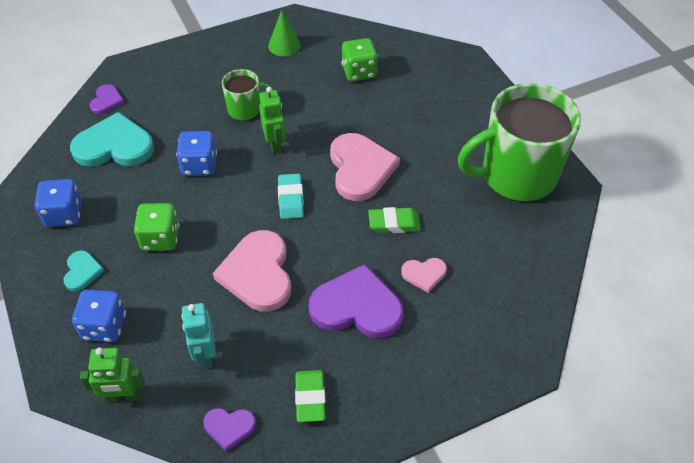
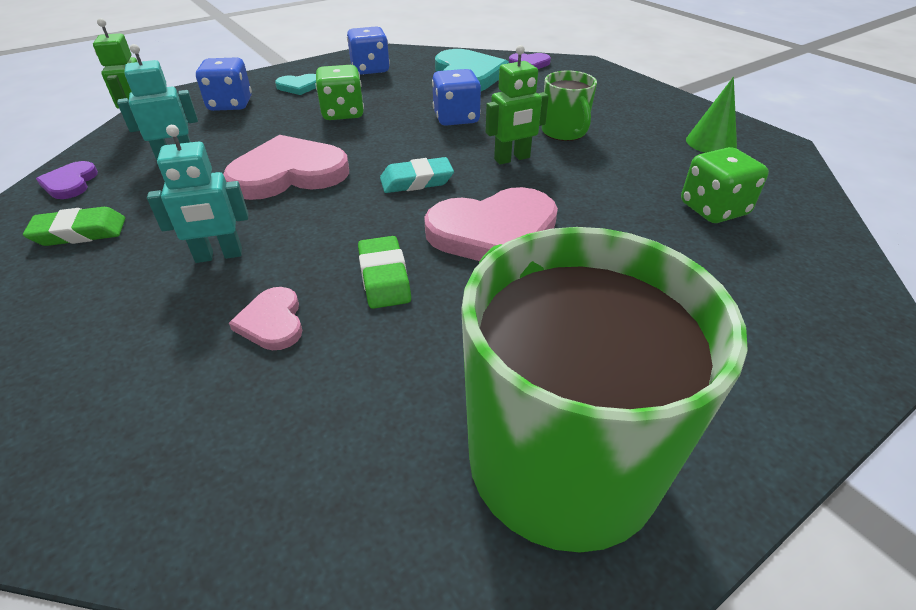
camera: 80 degrees right, 10 degrees down
(357, 306) = (219, 255): purple heart -> turquoise robot

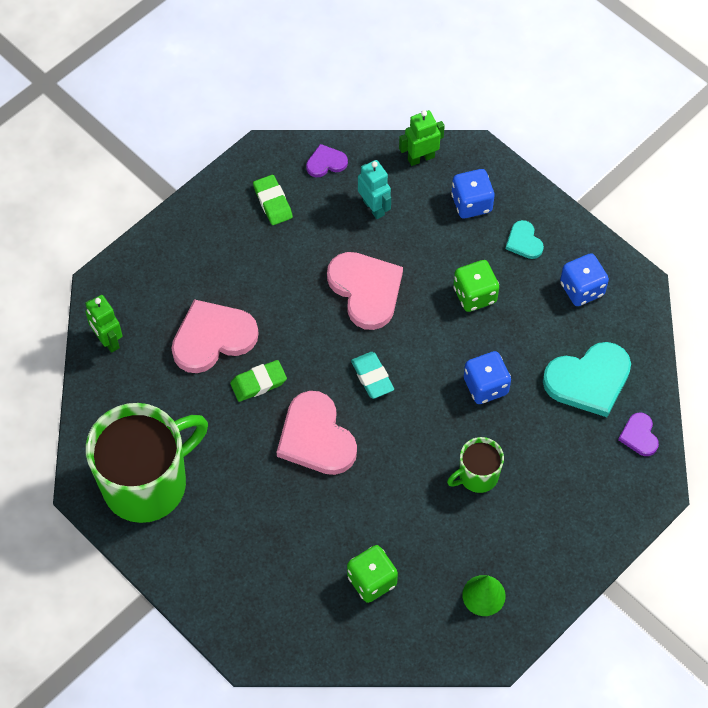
camera: 80 degrees right, 20 degrees up
(219, 255) = (263, 288): turquoise robot -> none
(272, 322) = (212, 338): pink heart -> pink heart, size x2.00
(512, 159) = (420, 439): green robot -> green robot (108, 340)

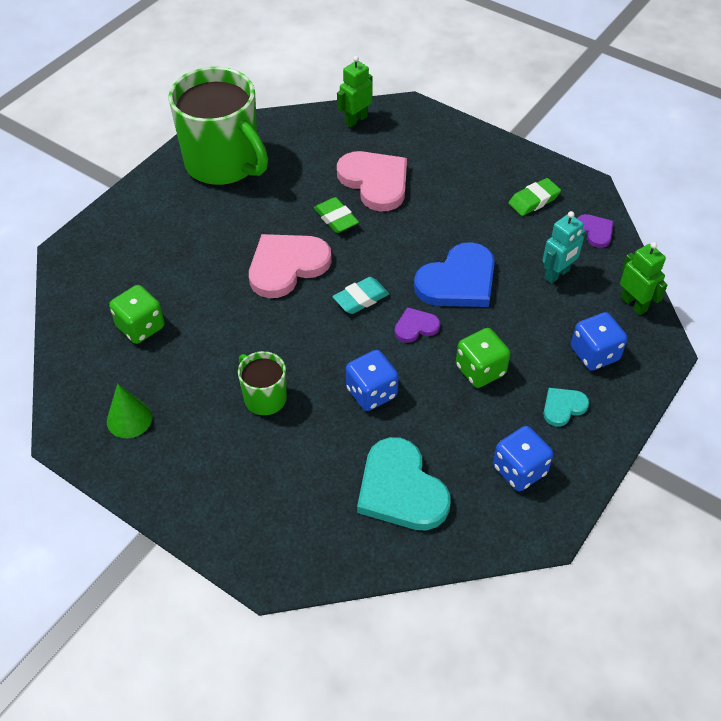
camera: 80 degrees right, 10 degrees down
(366, 290) = (458, 281): pink heart -> blue heart
(639, 436) = (339, 549): purple heart -> purple heart (415, 327)

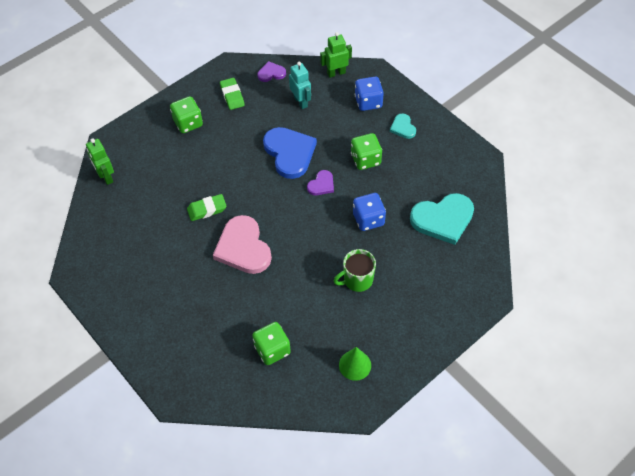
camera: 75 degrees left, 5 degrees up
(224, 164) = (118, 272): green mug -> none
(361, 298) = (288, 209): turquoise eraser -> none
(375, 182) = (179, 179): pink heart -> none
(415, 327) = (321, 184): purple heart -> purple heart turned 135 degrees counterclockwise
(467, 169) = (188, 123): none -> green dice
(519, 470) = (441, 159): blue dice -> none

